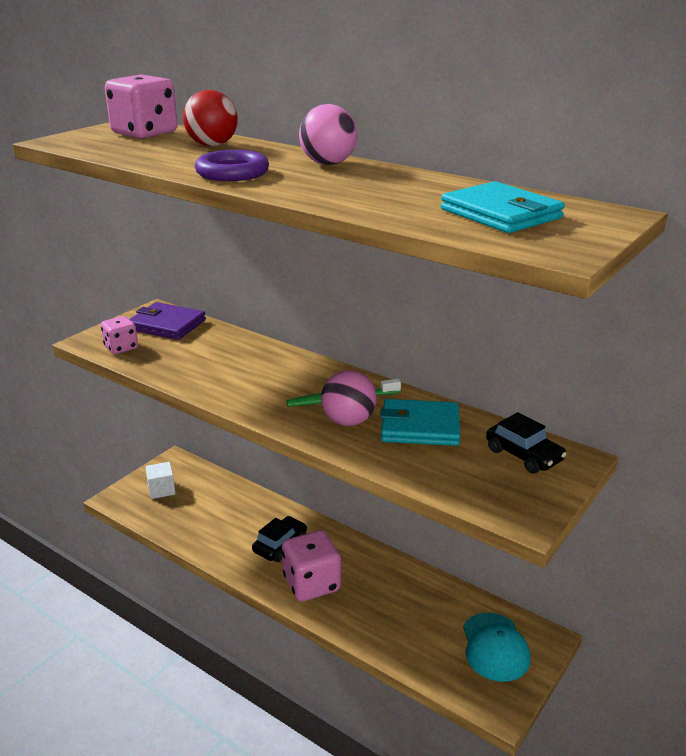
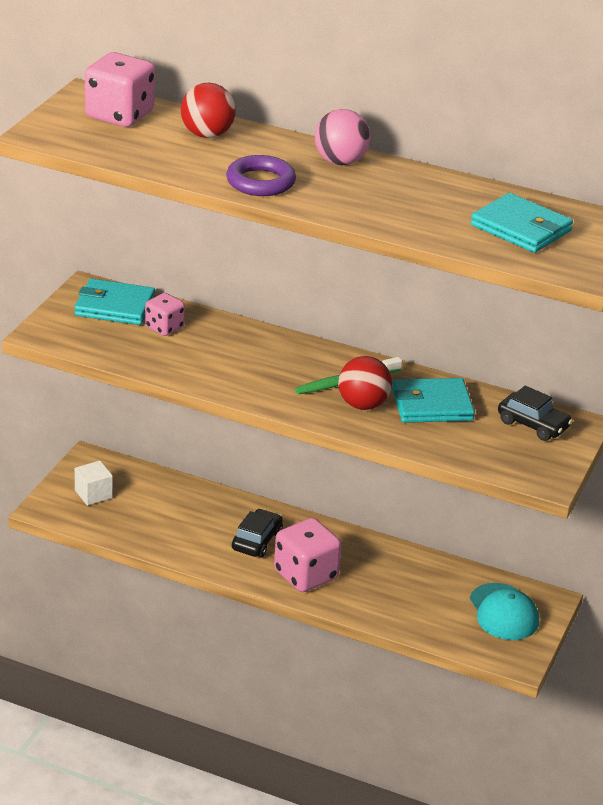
camera: 15 degrees left, 5 degrees up
(121, 347) = (83, 339): pink dice -> pink dice (164, 327)
(167, 325) = (115, 306): purple wallet -> turquoise wallet
(348, 421) = (363, 405): pink ball -> red ball

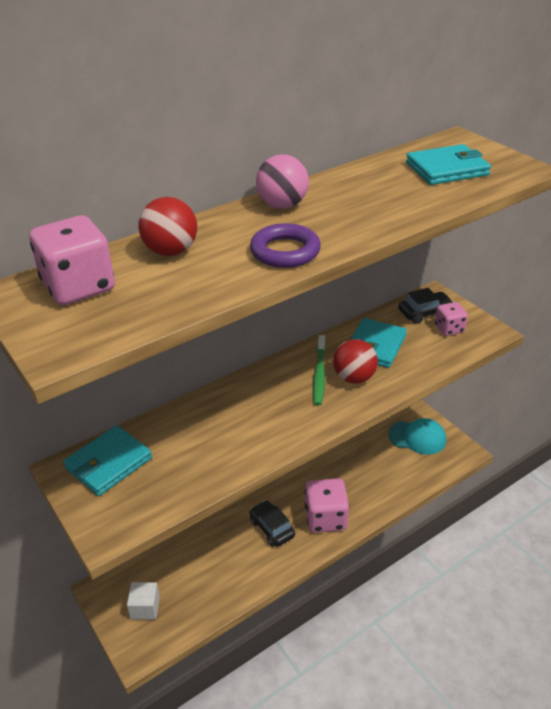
camera: 55 degrees left, 5 degrees up
(164, 327) = (167, 444): pink dice -> pink dice (449, 329)

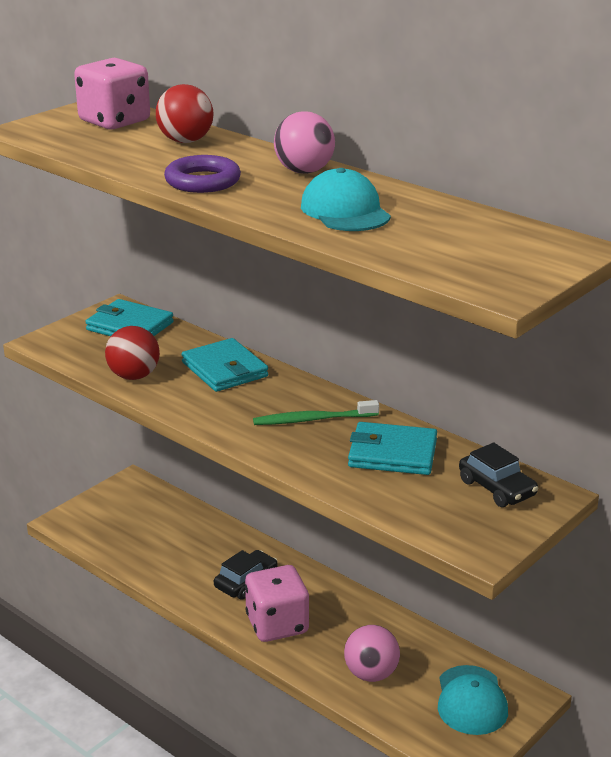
camera: 75 degrees right, 10 degrees down
(145, 608) = (115, 514): white cube -> none
(354, 378) = (317, 444): red ball -> red ball (134, 376)
(376, 199) = (345, 211): none -> turquoise cap
(386, 478) = (371, 674): none -> pink ball
(446, 169) = (461, 243): turquoise wallet -> turquoise wallet (224, 369)
(449, 329) = (467, 511): pink dice -> none

